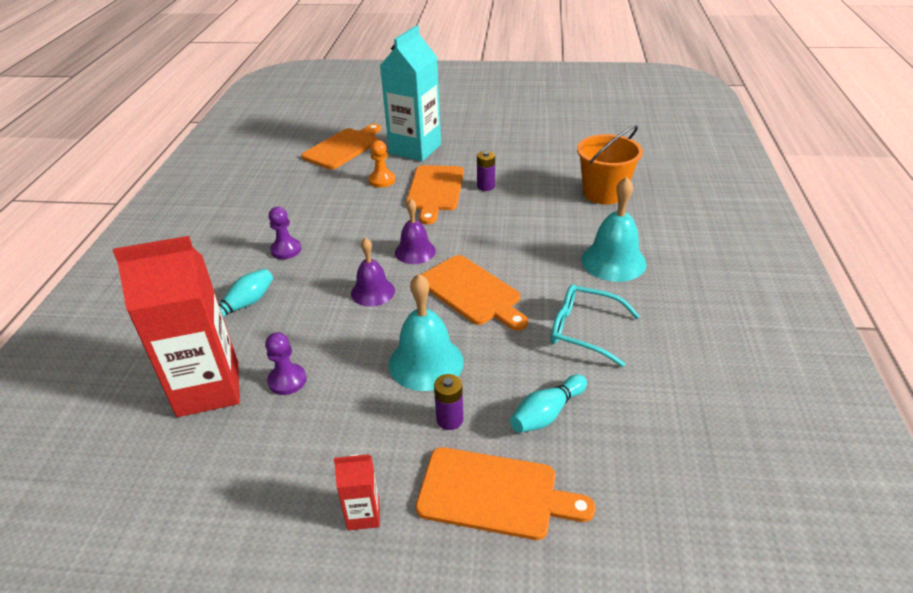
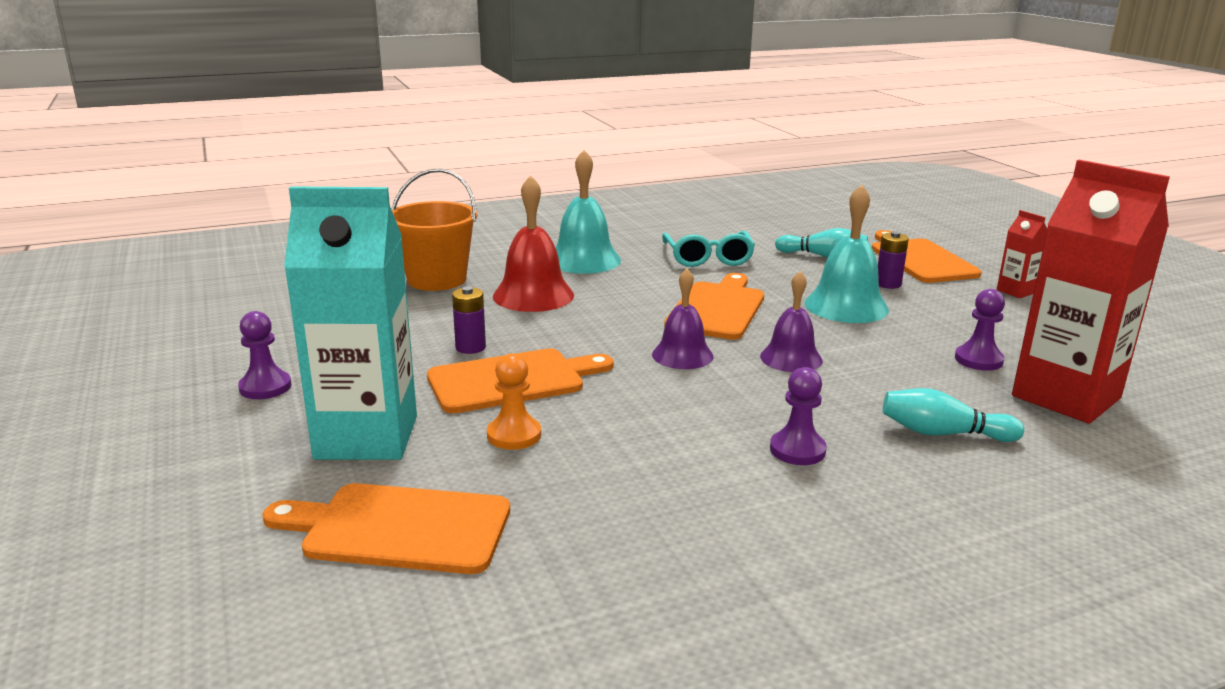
camera: 120 degrees left, 15 degrees down
(484, 133) = (265, 387): none -> purple pawn
(551, 222) = (533, 295): none -> red bell

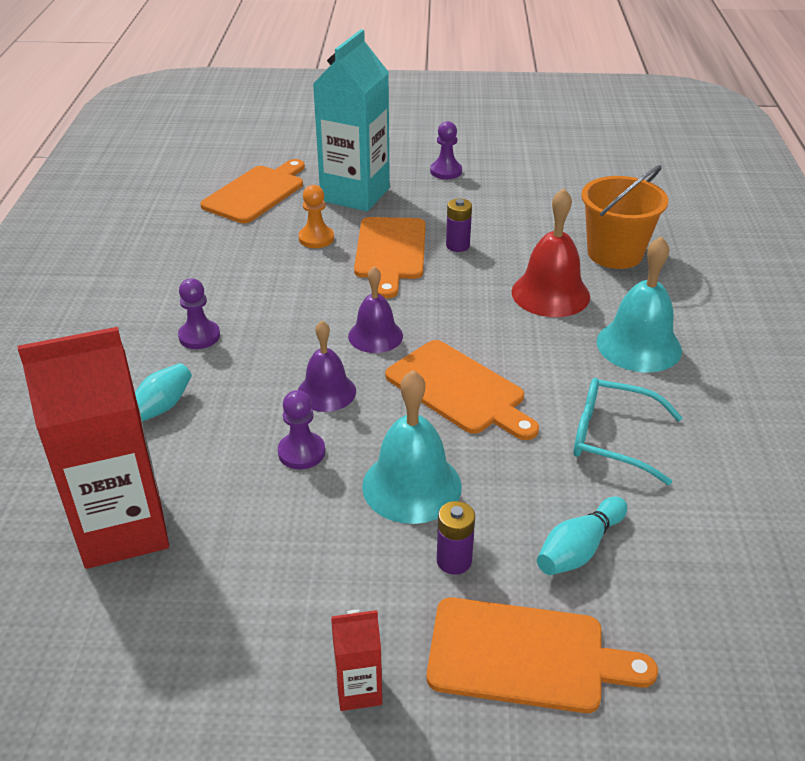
camera: 115 degrees right, 15 degrees up
(978, 360) = (229, 515): purple pawn -> purple pawn (301, 452)

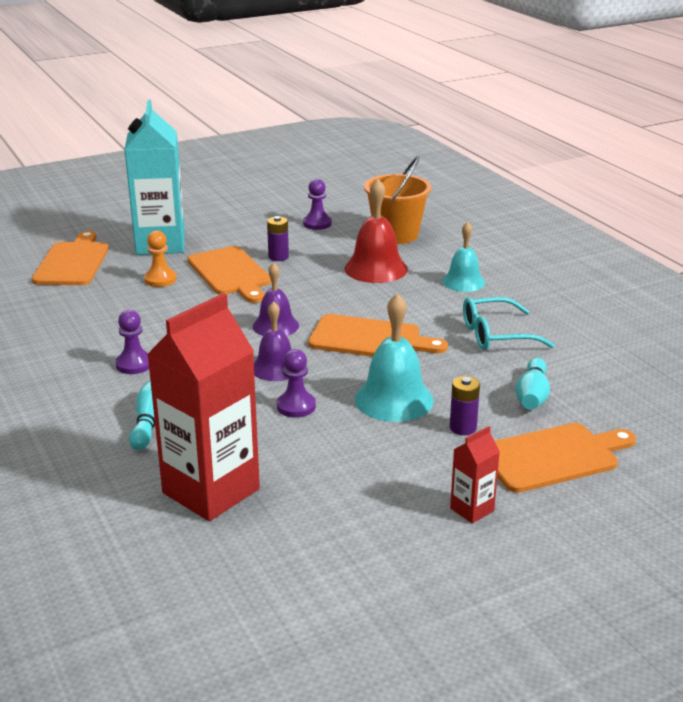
camera: 30 degrees left, 10 degrees down
(446, 171) = (218, 213): purple pawn -> purple pawn (317, 224)
(639, 345) = (463, 282): turquoise bell -> turquoise bell, size x0.66

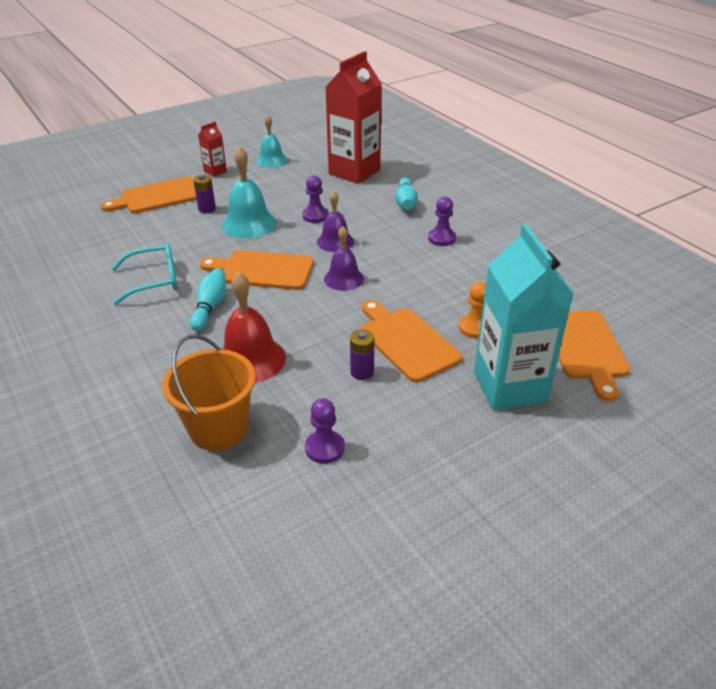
camera: 175 degrees right, 10 degrees up
(463, 282) = (160, 344): turquoise bell -> turquoise bell (271, 160)
(532, 396) = (151, 231): turquoise bowling pin -> turquoise bowling pin (210, 307)

